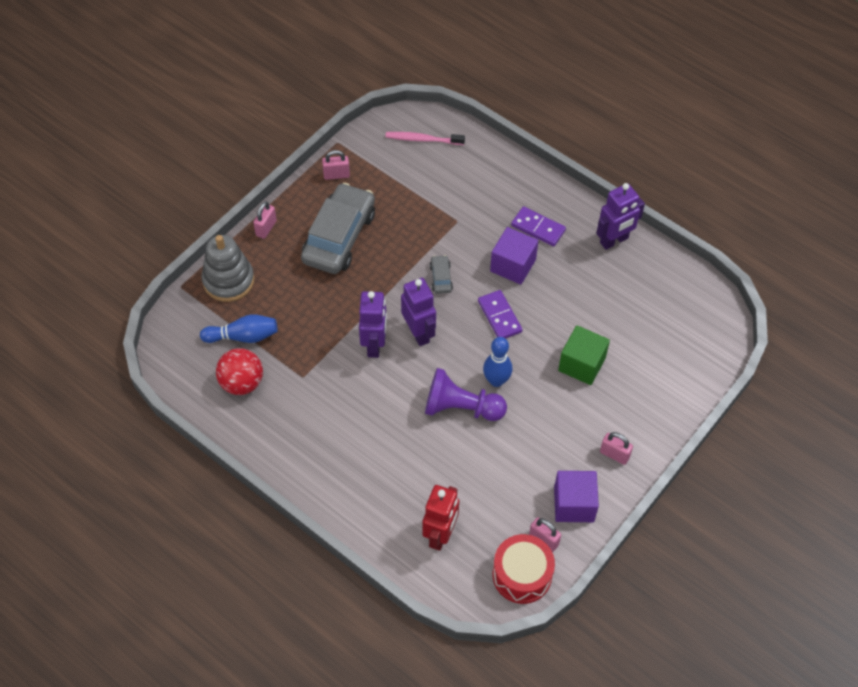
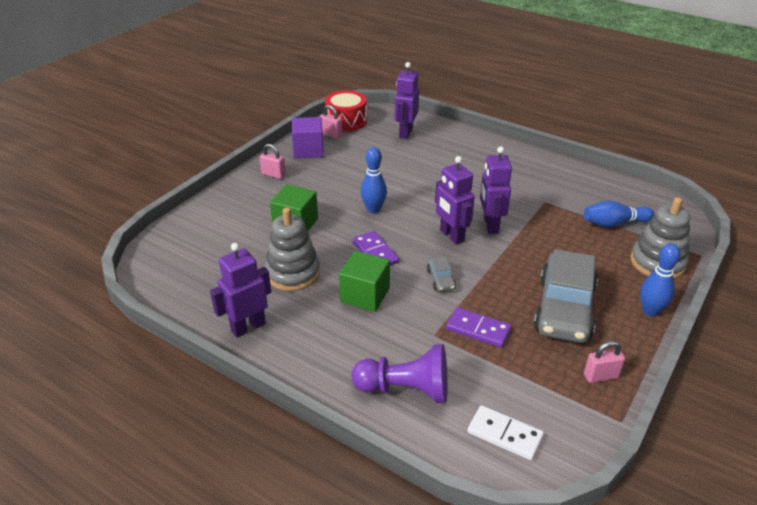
camera: 175 degrees right, 20 degrees down
(242, 383) = (595, 195): red ball -> none
(266, 228) = (650, 311): pink padlock -> blue bowling pin
(423, 139) = (504, 434): pink toothbrush -> white domino
(440, 535) = (405, 133): red robot -> purple robot
(461, 408) = (402, 192): purple pawn -> purple pawn (405, 389)
(513, 265) = (365, 295): purple cube -> green cube
(538, 228) = (337, 334): purple domino -> purple domino (478, 329)
(580, 296) = (293, 273): none -> grey stacking toy

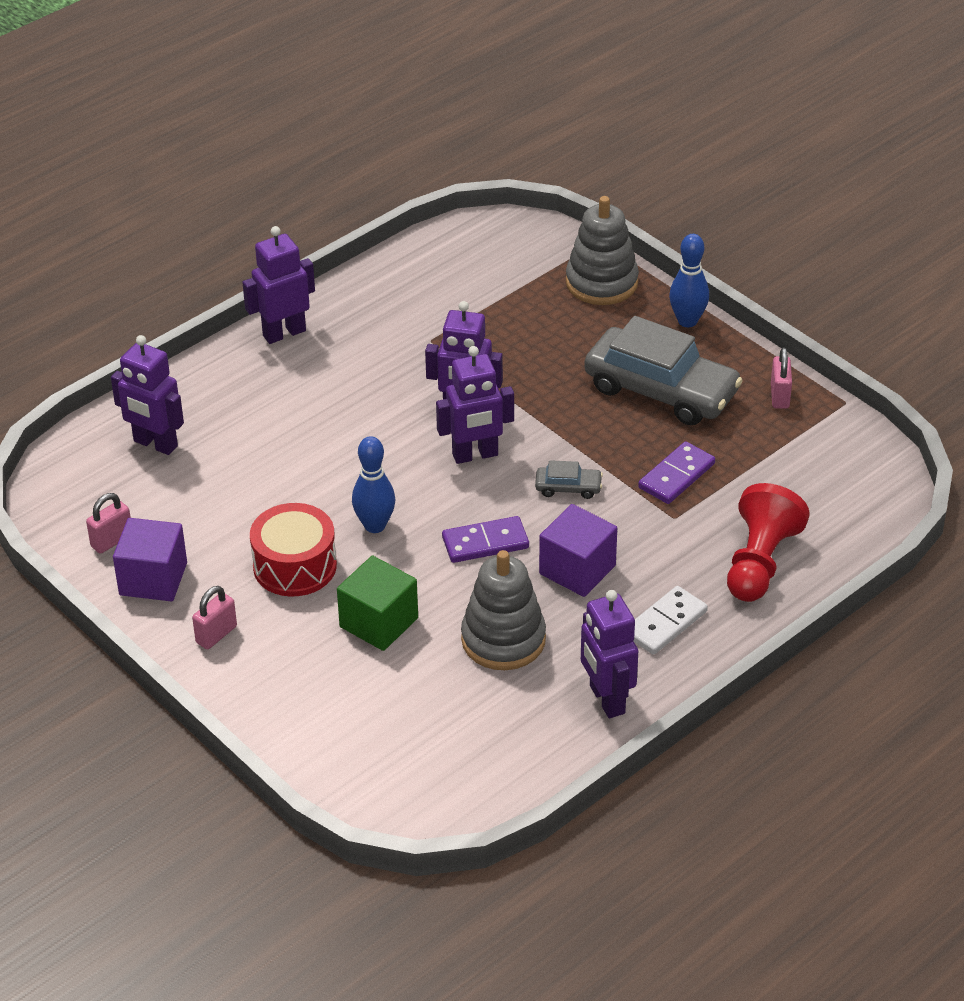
camera: 75 degrees left, 5 degrees up
(346, 121) = (70, 513): red drum -> red drum (295, 566)
(365, 295) = (577, 570): green cube -> purple cube
(405, 389) = (759, 562): purple pawn -> red pawn
(504, 434) = (845, 496): white domino -> white domino (665, 623)
(515, 153) = (284, 333): none -> purple robot
(614, 223) = (507, 291): blue bowling pin -> none

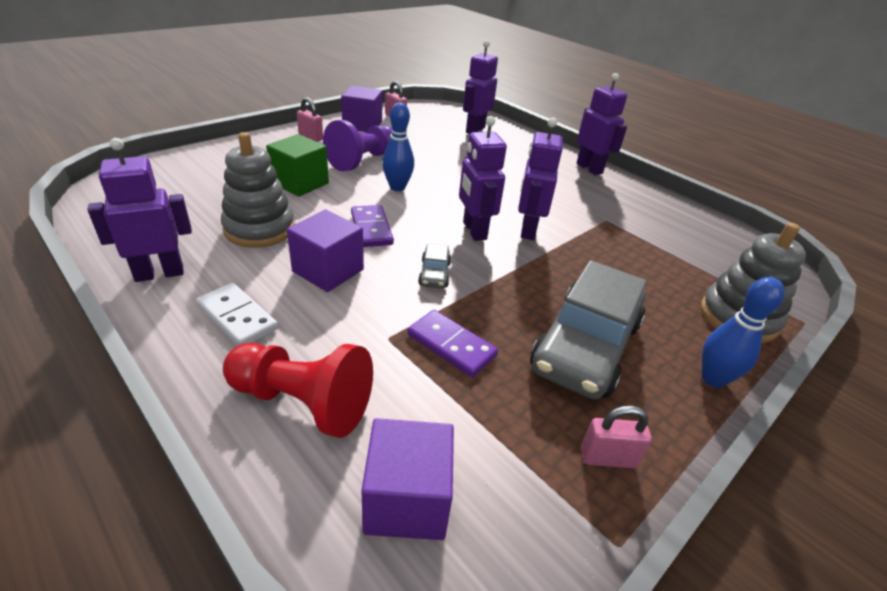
camera: 85 degrees right, 5 degrees down
(295, 566) = (363, 160): red drum -> purple pawn
(833, 498) = (407, 499): none -> purple cube

